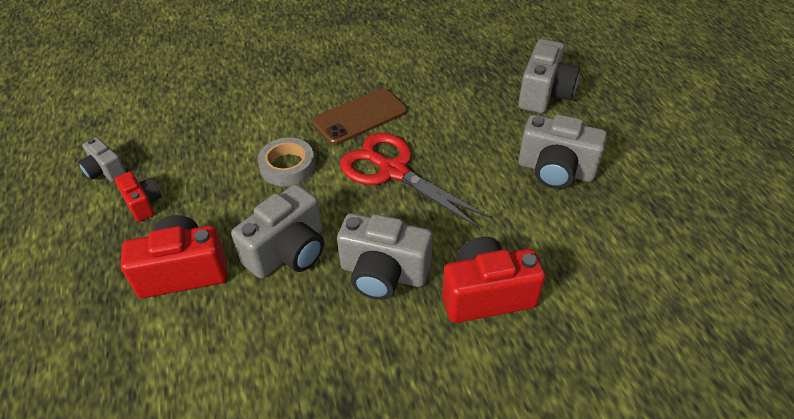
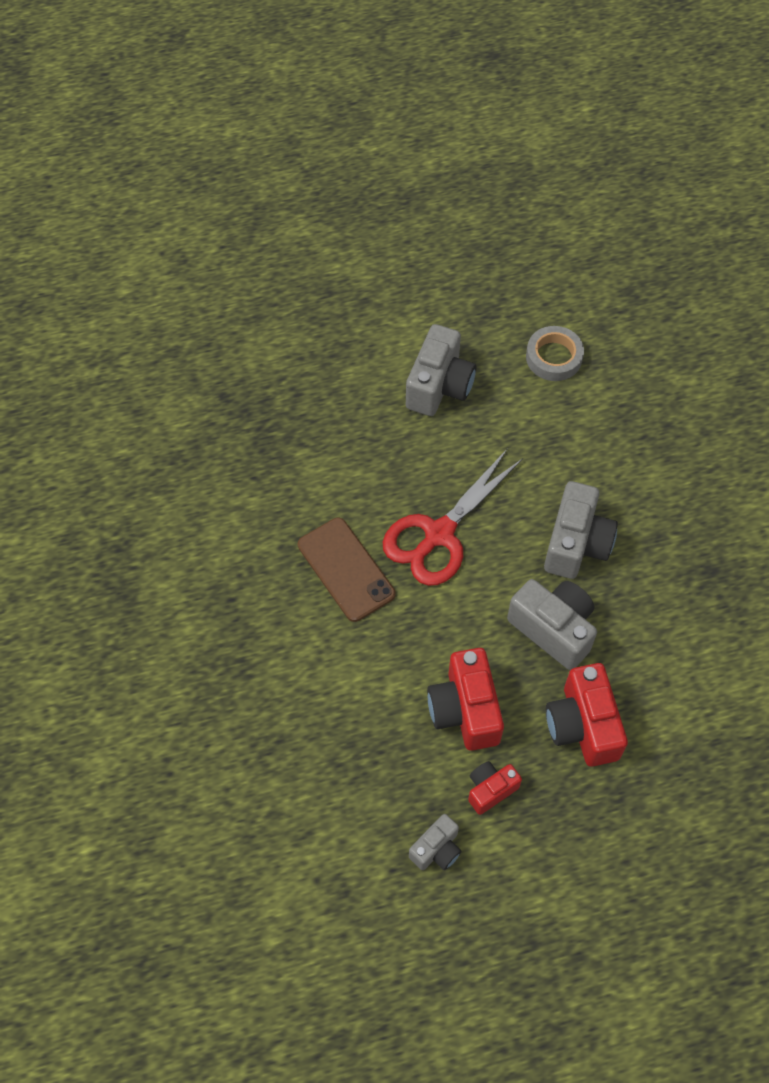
camera: 90 degrees left, 15 degrees up
(287, 166) = (430, 642): grey tape -> grey tape (554, 357)
(486, 295) = (595, 462): red camera -> red camera (465, 710)
(544, 94) = (314, 377): grey camera -> none

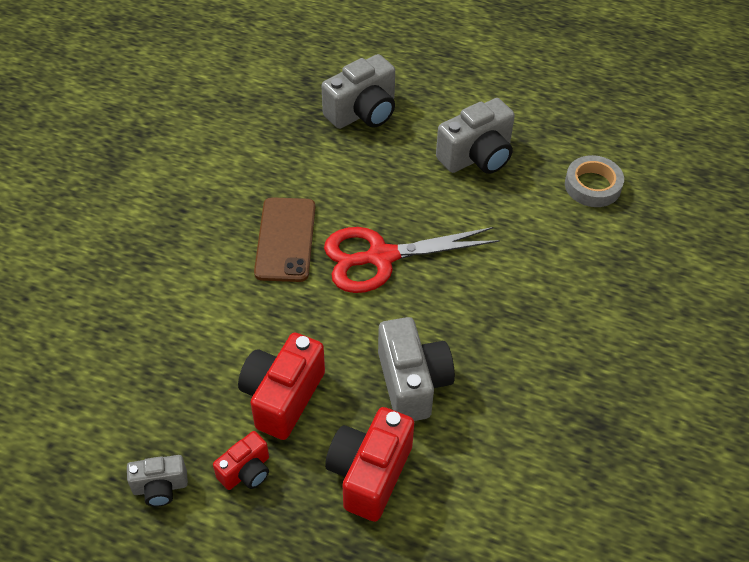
camera: 35 degrees right, 10 degrees down
(490, 789) = (246, 471): red camera -> red camera turned 135 degrees clockwise
(576, 544) = (490, 330): grey camera -> grey camera (363, 112)

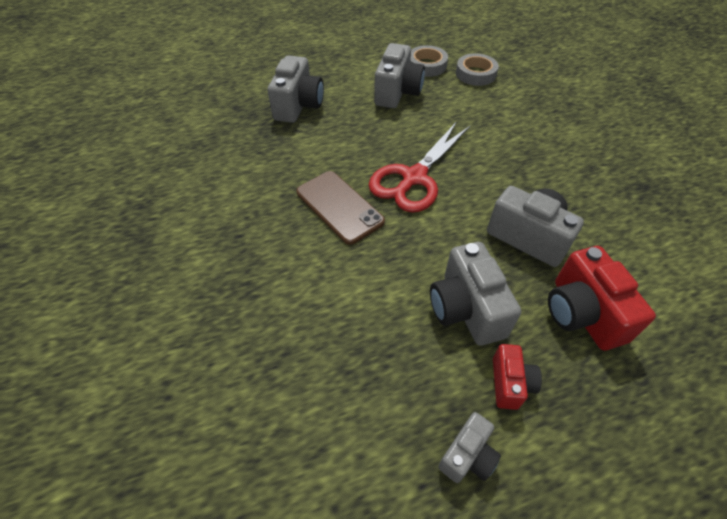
camera: 40 degrees left, 0 degrees up
(282, 397) = (466, 309): red camera -> grey camera
(550, 142) = (426, 65): none -> grey tape

